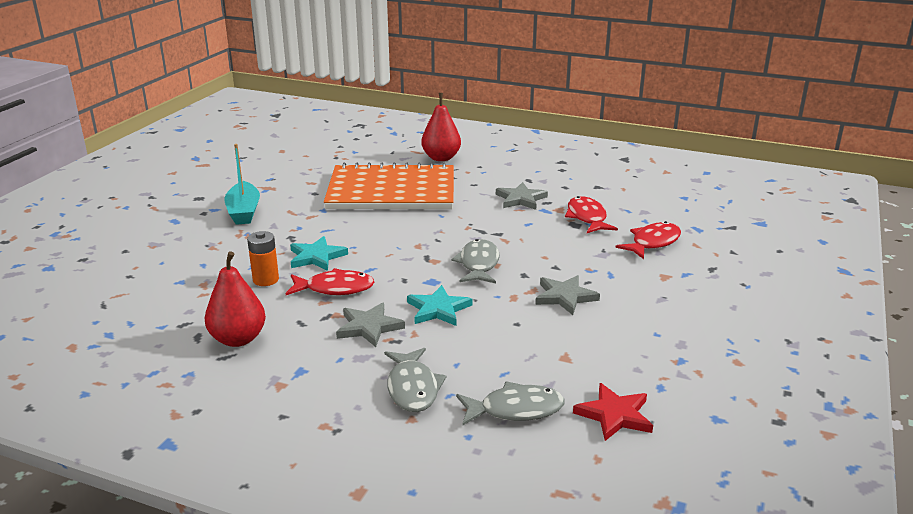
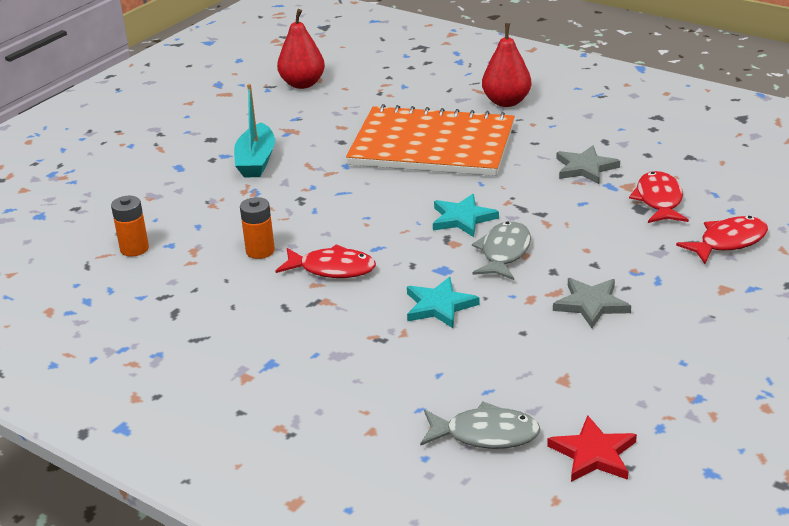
camera: 15 degrees right, 5 degrees up
(147, 287) = (134, 249): none -> orange battery
(238, 339) = (215, 320): red pear -> red pear (302, 84)
(316, 257) = (322, 227): turquoise star -> turquoise star (462, 218)
(369, 327) = (356, 320): grey star -> none
(412, 388) = (382, 397): grey fish -> none

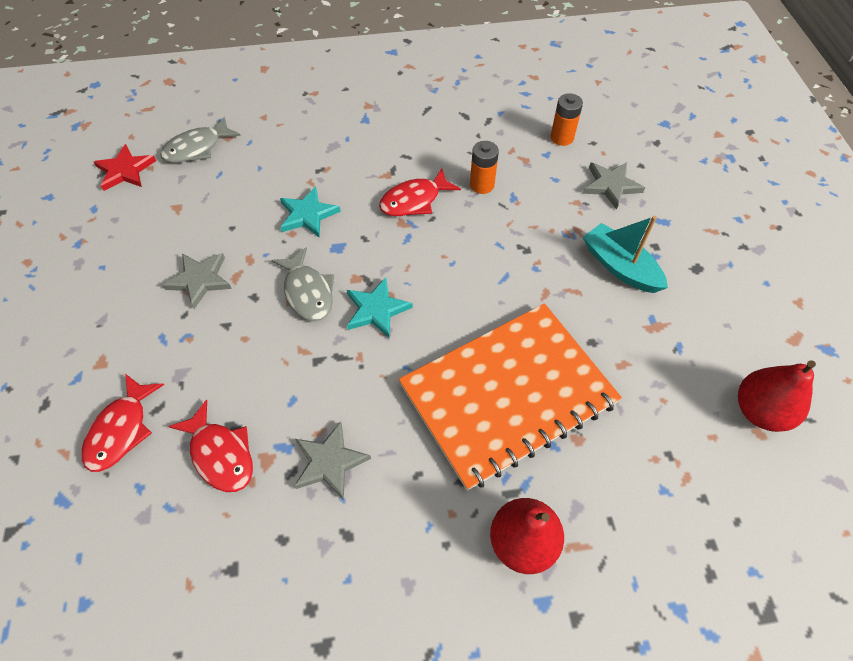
camera: 135 degrees right, 25 degrees up
(168, 201) = (611, 185): none -> grey star

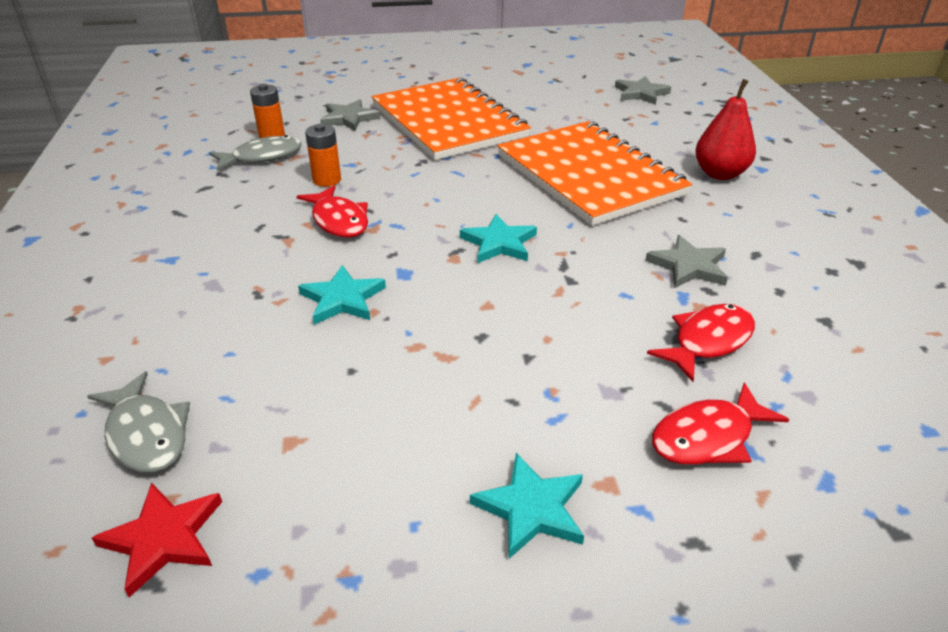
camera: 90 degrees left, 20 degrees down
(95, 321) = (531, 508): none -> turquoise star
(121, 430) = (708, 437): red fish -> red fish turned 135 degrees clockwise
(200, 280) = (450, 392): grey star -> grey star (641, 93)
(308, 292) = (474, 292): grey fish -> grey fish (262, 157)
(620, 267) = (448, 121): turquoise boat -> orange notebook
(760, 411) = (581, 88): red pear -> none

